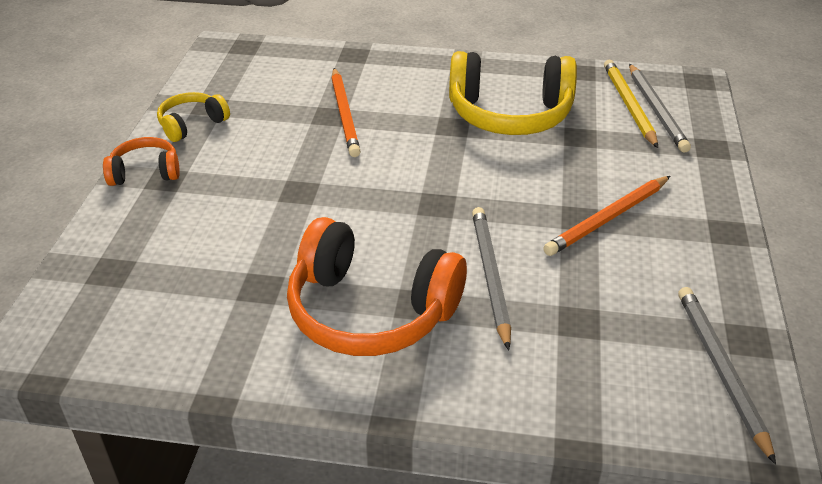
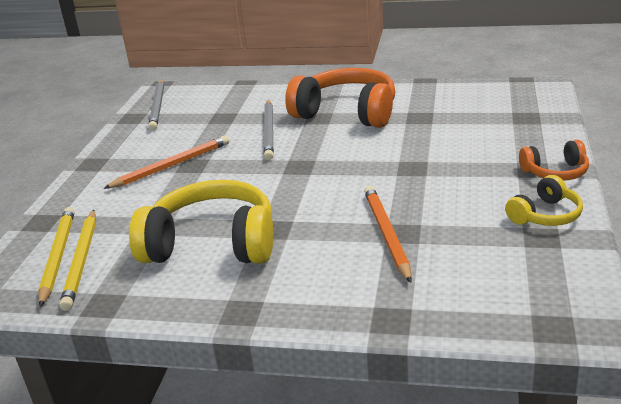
camera: 175 degrees left, 10 degrees down
(656, 110) = (58, 256): grey pencil -> yellow pencil

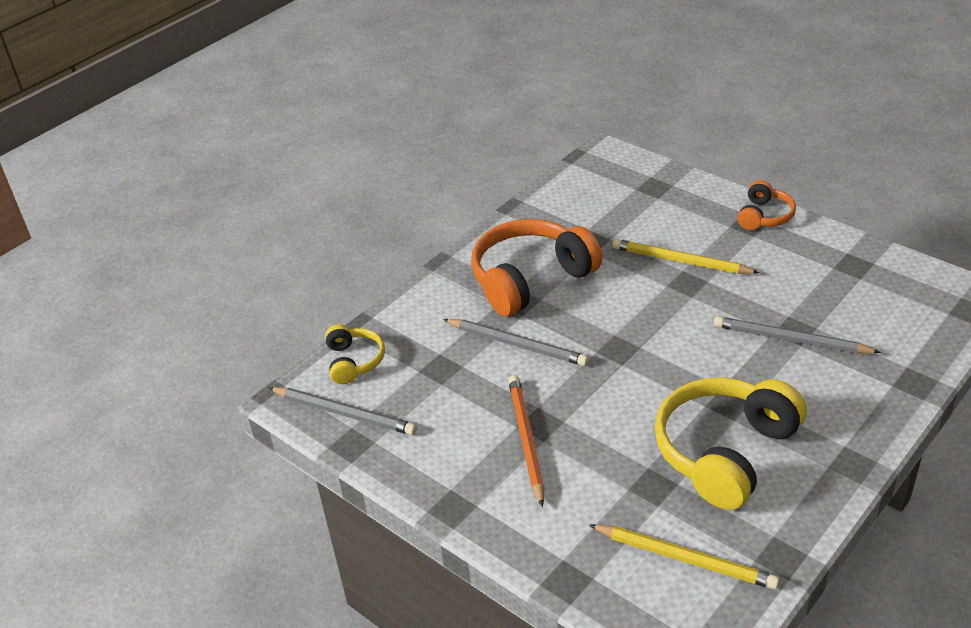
camera: 60 degrees left, 10 degrees up
(58, 256) = (661, 578): yellow pencil -> yellow pencil (680, 261)
(386, 234) = (791, 340): orange pencil -> grey pencil
(545, 215) = (825, 250): yellow headphones -> yellow headphones (354, 361)

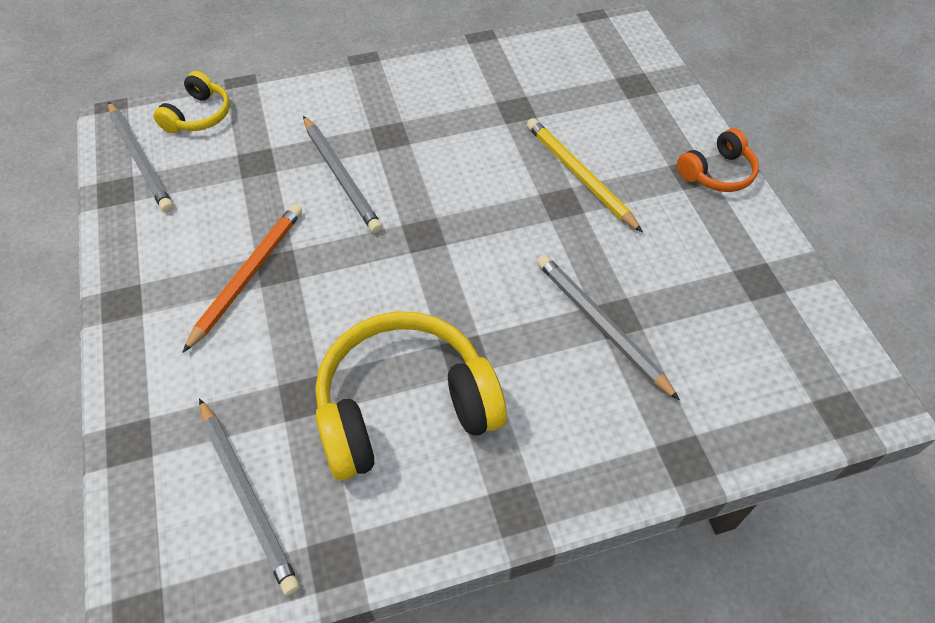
camera: 30 degrees right, 15 degrees up
(530, 279) = (421, 119): orange headphones -> none
(685, 558) = (247, 495): yellow pencil -> grey pencil

